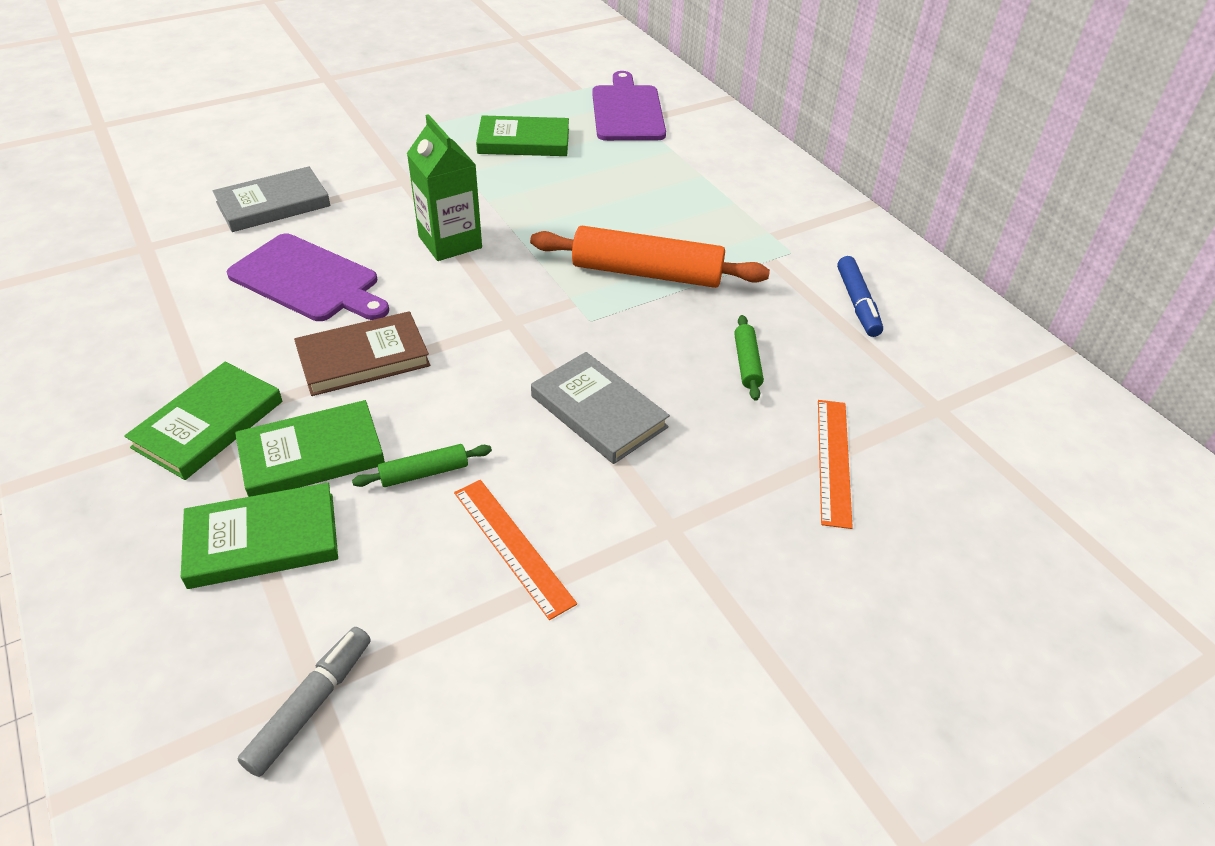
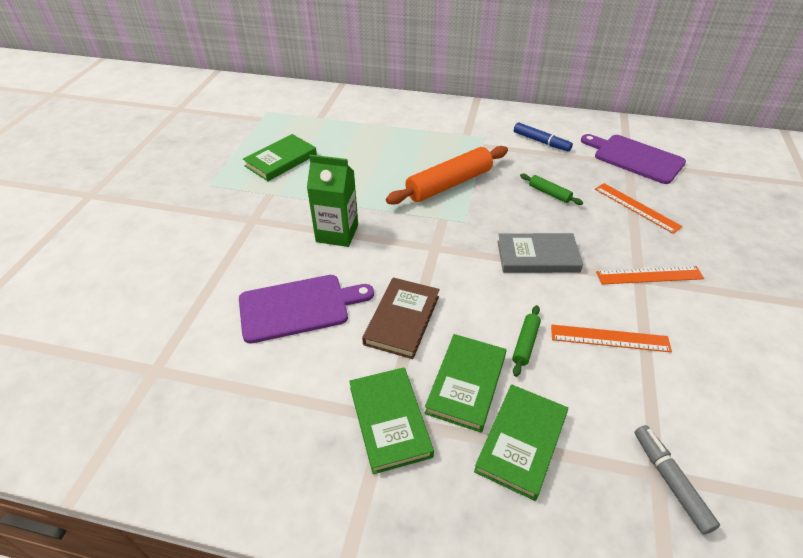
camera: 45 degrees left, 0 degrees up
(273, 204) = (196, 285): grey book -> none
(627, 111) = (306, 116): purple cutting board -> purple cutting board (635, 158)
(689, 536) = (649, 275): none -> orange ruler

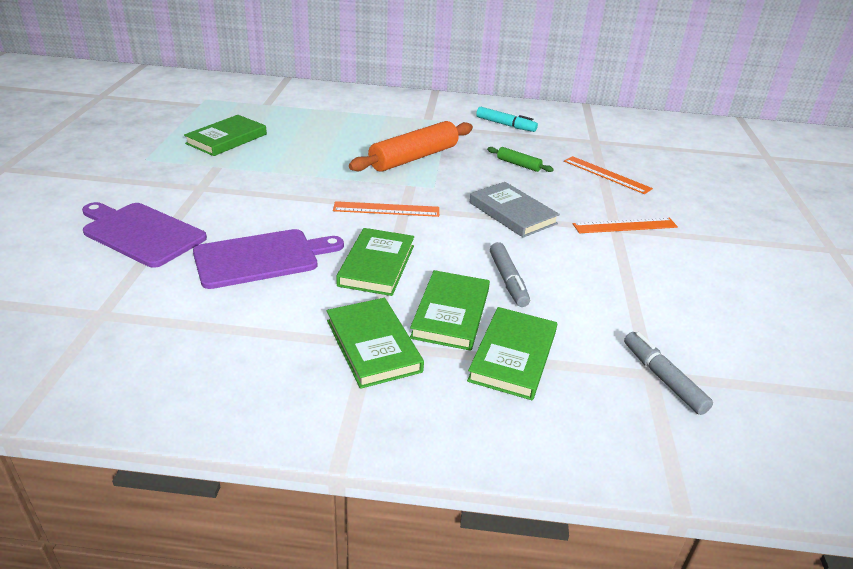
camera: 10 degrees left, 10 degrees down
(337, 233) = (297, 198): green carton -> none
(402, 320) = (376, 265): brown book -> green book
(525, 343) = (508, 280): green rolling pin -> grey marker
(537, 256) = (512, 213): grey book -> grey book turned 60 degrees clockwise
(541, 142) = (505, 125): blue marker -> turquoise marker
(609, 338) = (592, 274): orange ruler -> orange ruler (386, 209)
(635, 158) = (600, 137): purple cutting board -> purple cutting board (141, 233)

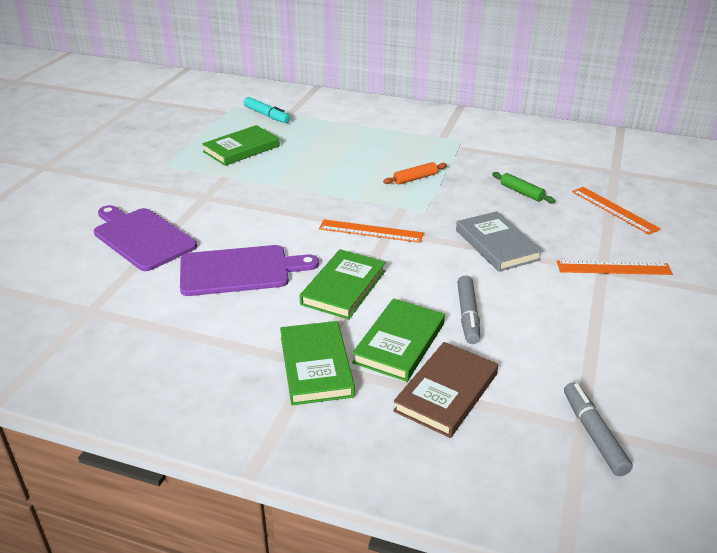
camera: 15 degrees right, 0 degrees up
(414, 157) = (415, 178): orange rolling pin -> orange rolling pin, size x0.46
(505, 125) = (522, 147): turquoise marker -> turquoise marker (266, 115)
(513, 356) = (446, 392): green book -> brown book

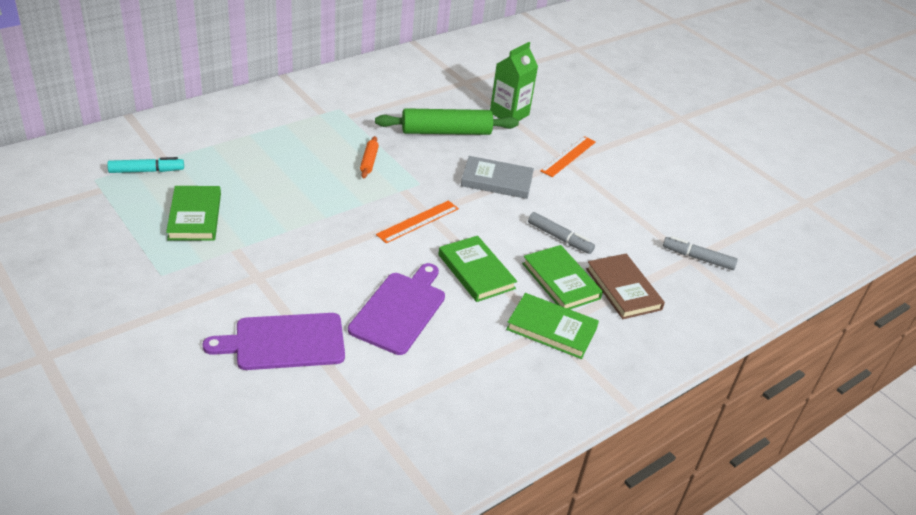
camera: 60 degrees left, 5 degrees up
(521, 192) = (446, 132): green rolling pin -> green rolling pin, size x2.16
(614, 210) = (509, 114): orange ruler -> green carton

